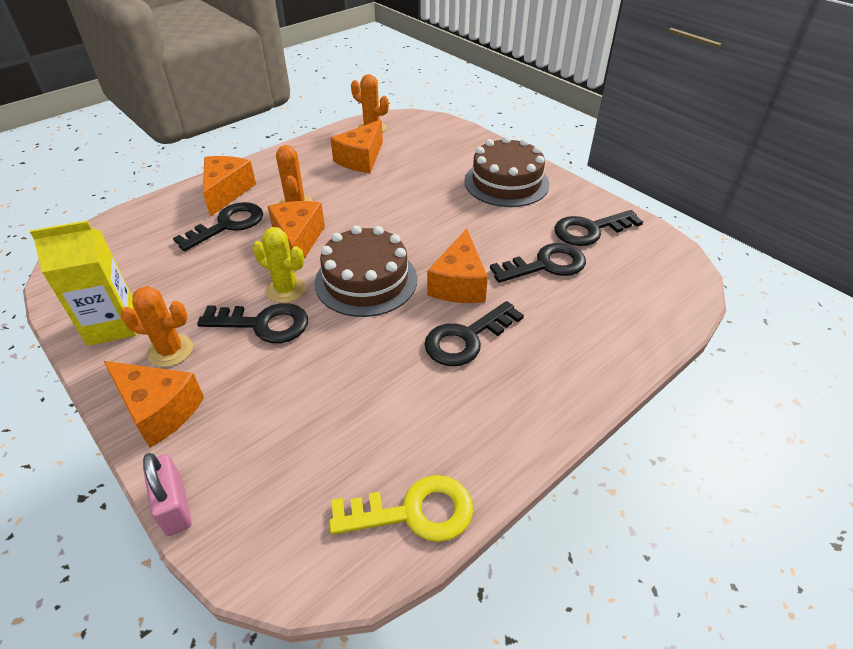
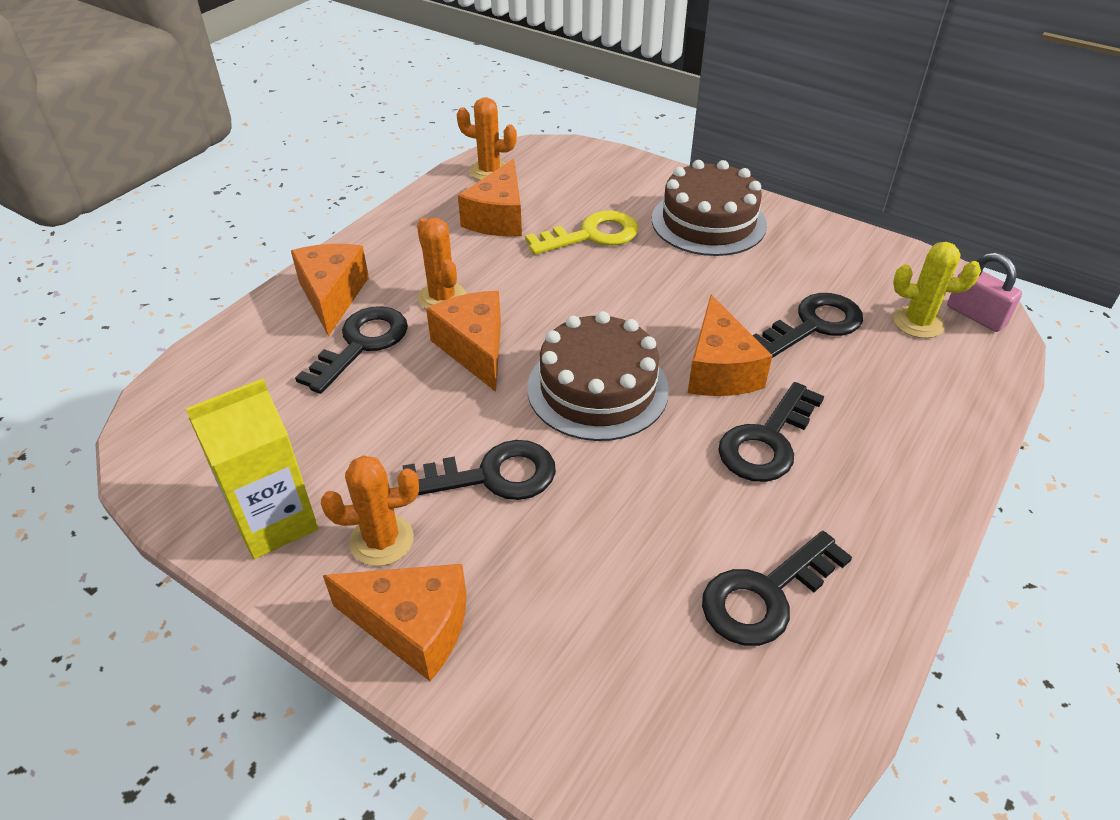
camera: 15 degrees left, 0 degrees up
(174, 506) = (510, 751): pink padlock -> pink padlock (976, 316)
(286, 290) = (496, 422): yellow cactus -> yellow cactus (918, 322)
(414, 512) = (819, 678): yellow key -> yellow key (591, 235)
(590, 230) = (844, 269): black key -> black key (766, 595)

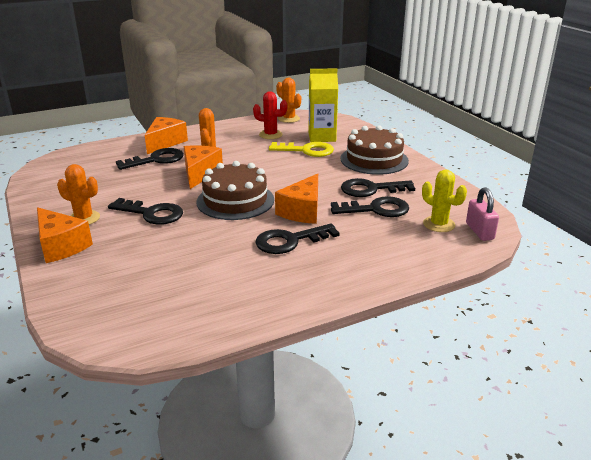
camera: 30 degrees right, 15 degrees down
(274, 521) = (55, 201): yellow carton -> yellow carton (322, 137)
(498, 218) = (270, 135): orange cheese -> red cactus
(766, 595) = (213, 289): black key -> black key (371, 189)

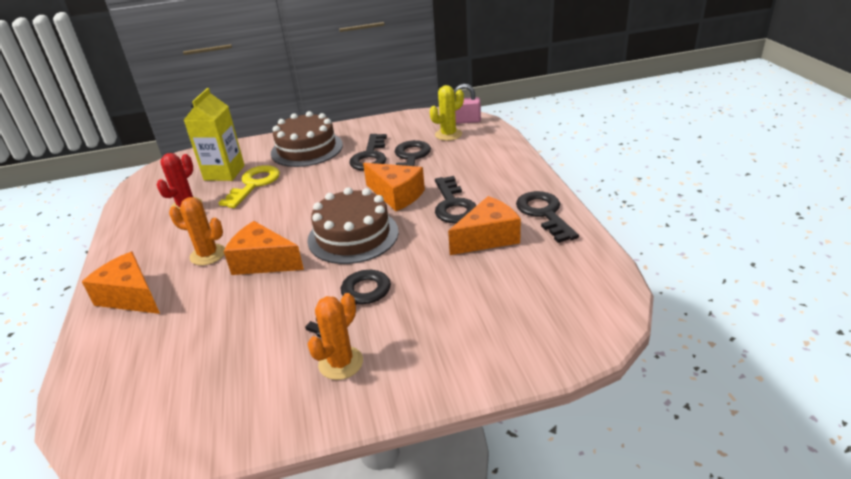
camera: 75 degrees left, 5 degrees up
(61, 246) = (411, 378): orange cheese -> orange cheese (488, 238)
(156, 160) = (189, 303): black key -> black key (544, 214)
(288, 119) = (146, 191): orange cactus -> none

